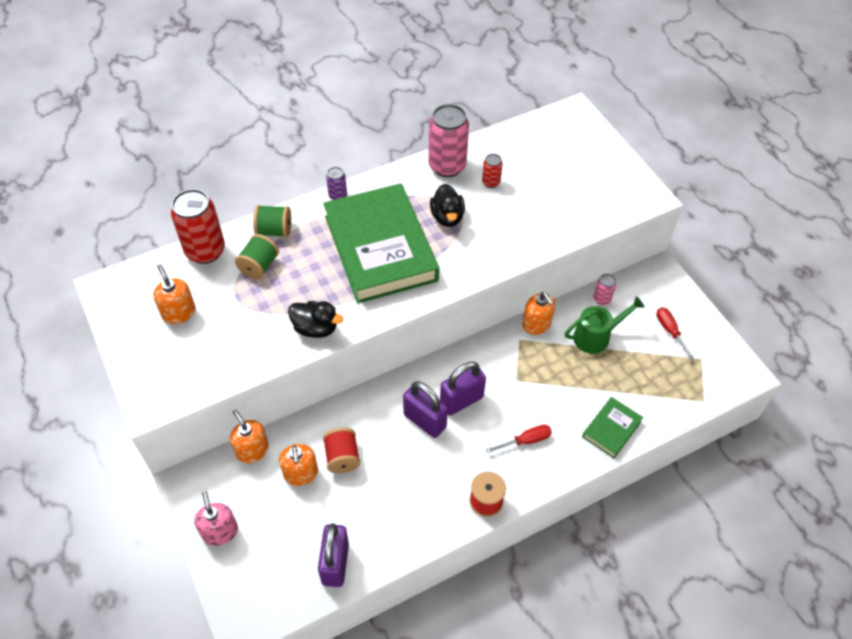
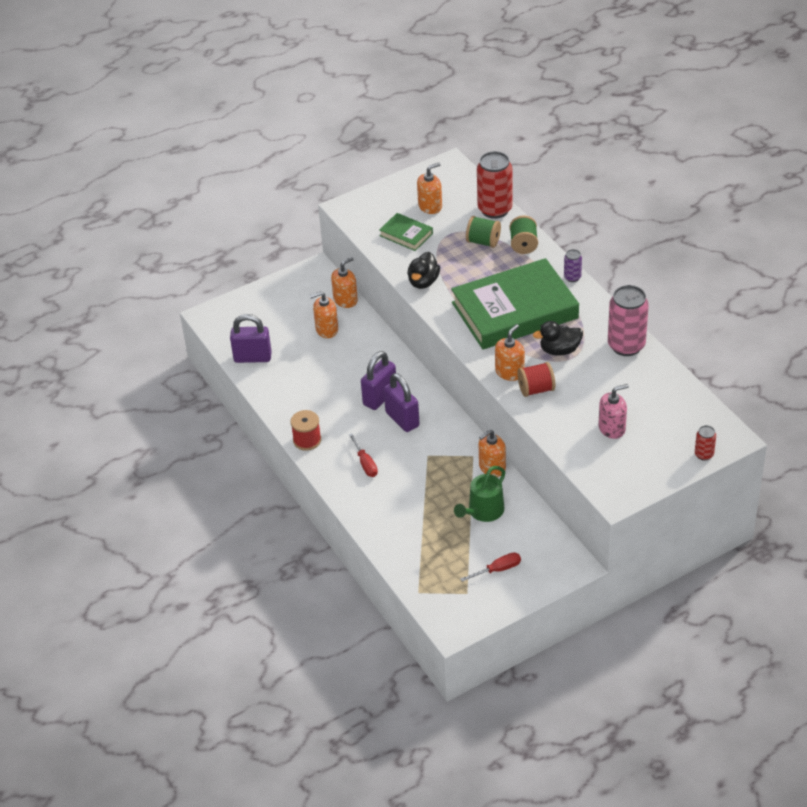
camera: 90 degrees right, 10 degrees down
(220, 532) = (277, 293): pink soap dispenser -> pink soap dispenser (612, 428)
(342, 457) = (342, 351): red spool -> red spool (536, 389)
(475, 261) = (509, 372): none -> orange soap dispenser
(491, 182) = (611, 377): red can -> red can (704, 454)
(596, 336) = (483, 511): green watering can -> green watering can turned 60 degrees clockwise
(602, 299) = (530, 516): pink can -> none
(611, 429) = (381, 522): green book -> green book (406, 234)

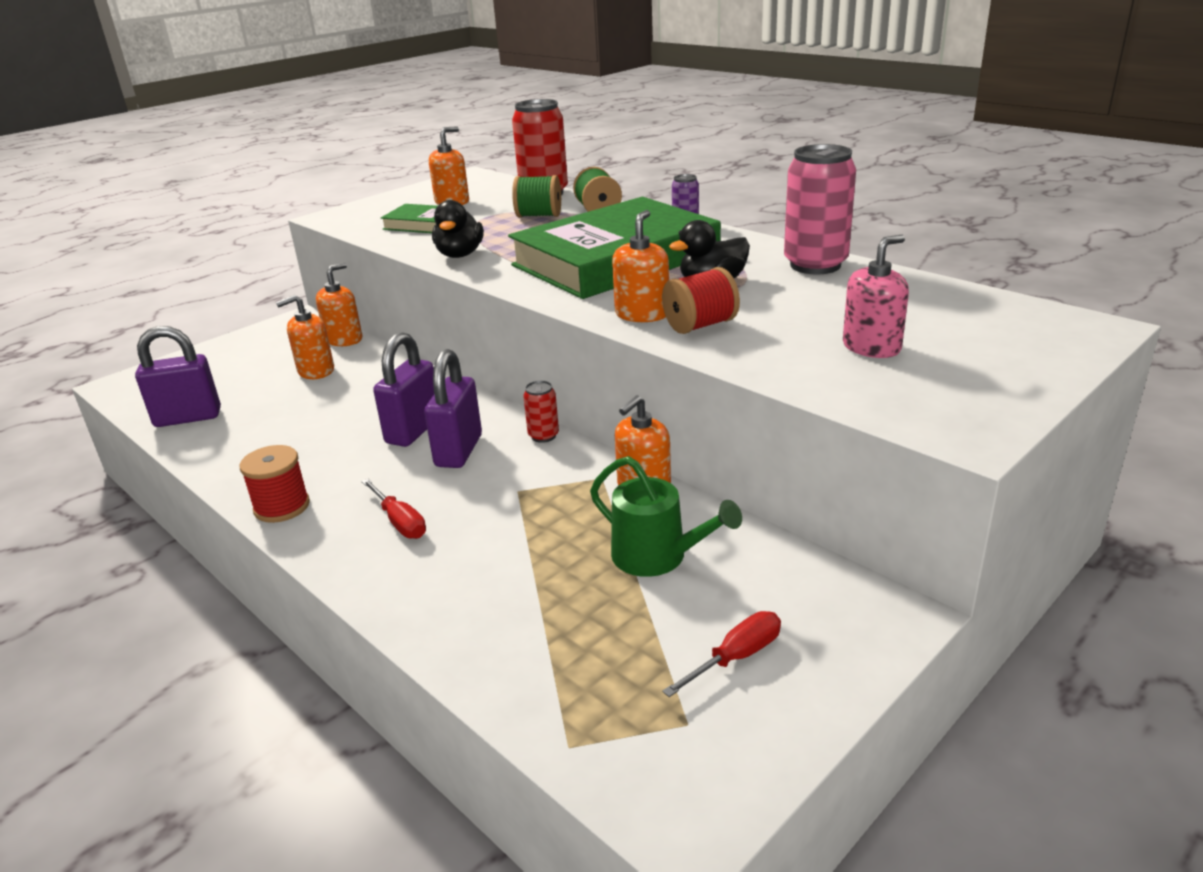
camera: 15 degrees left, 15 degrees down
(402, 419) = (459, 451): purple padlock -> purple padlock turned 60 degrees clockwise
(483, 511) = (657, 556): green watering can -> green watering can turned 75 degrees counterclockwise
(704, 454) = (1070, 352): red can -> red can (543, 436)

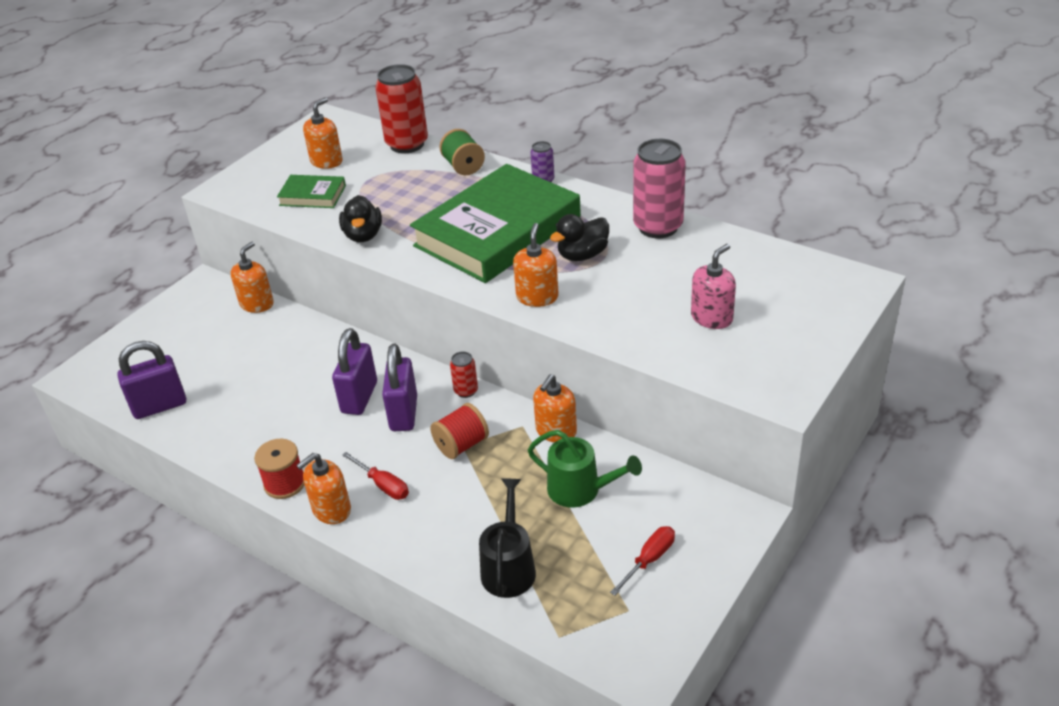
camera: 10 degrees left, 10 degrees up
(316, 371) = (248, 343): orange soap dispenser -> orange soap dispenser (331, 510)
(526, 640) = (509, 568): none -> black watering can
(539, 216) = (413, 177): green spool -> none
(700, 325) = (584, 305): red spool -> red spool (461, 445)

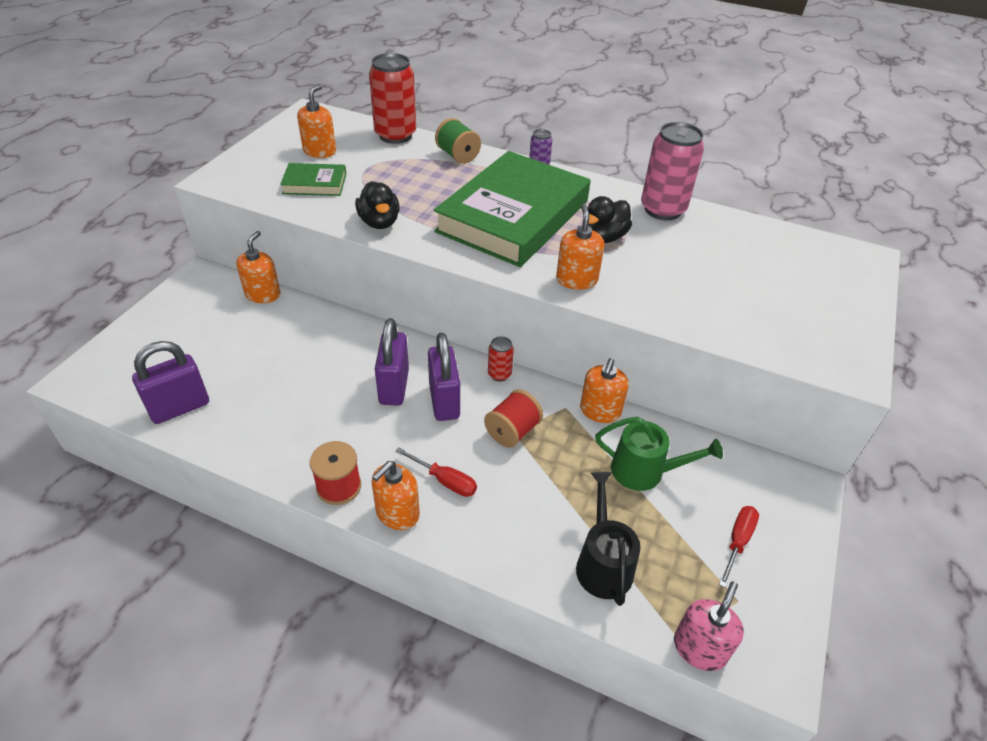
camera: 15 degrees left, 5 degrees up
(711, 317) = (751, 295): pink soap dispenser -> pink soap dispenser (699, 648)

